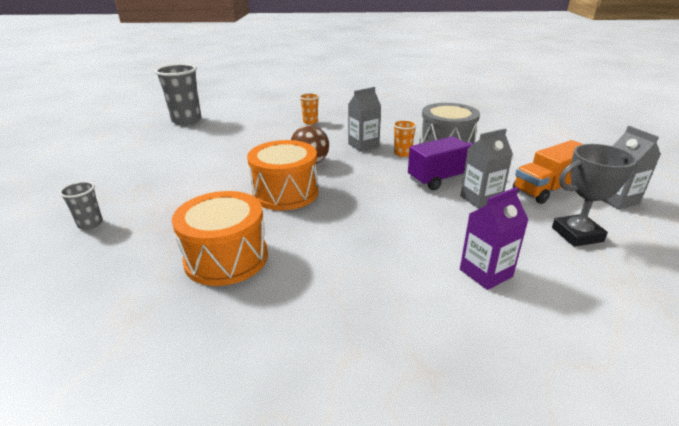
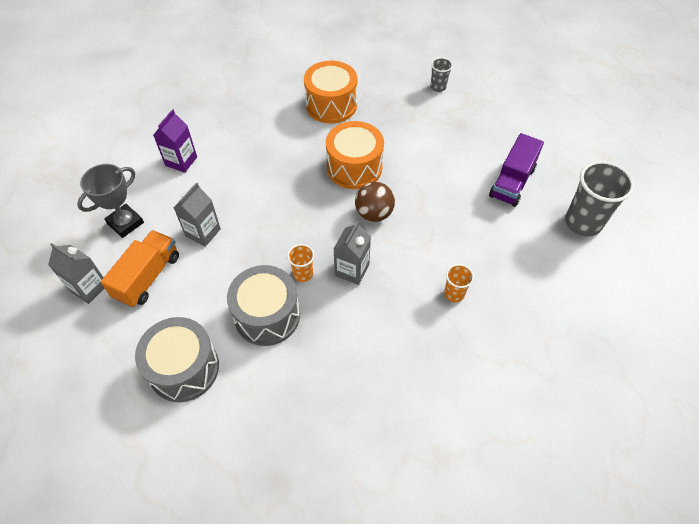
camera: 145 degrees right, 25 degrees up
(445, 178) = (242, 249): purple truck -> purple truck (512, 182)
(522, 143) = (184, 368): none -> grey drum

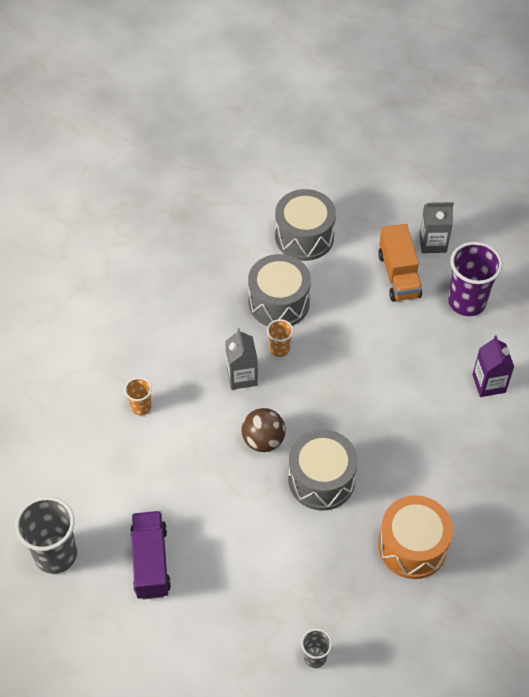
camera: 145 degrees right, 0 degrees up
(125, 223) = (467, 302): grey trophy -> purple cup
(203, 232) = (395, 333): grey carton -> none
(354, 167) = (321, 480): orange drum -> grey drum

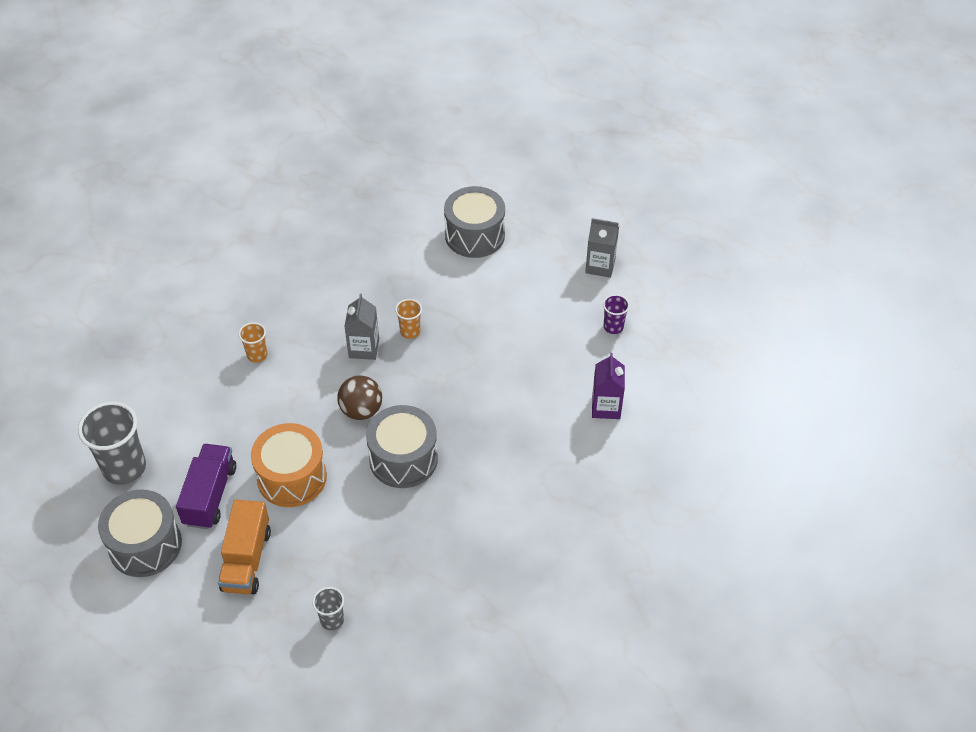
camera: 15 degrees right, 5 degrees down
(279, 302) = (426, 289): grey drum -> grey drum (145, 545)
(398, 275) = (554, 288): orange truck -> orange truck (246, 560)
(412, 546) = (469, 541): orange drum -> orange drum (292, 477)
(467, 302) = (613, 327): purple cup -> purple cup, size x0.51

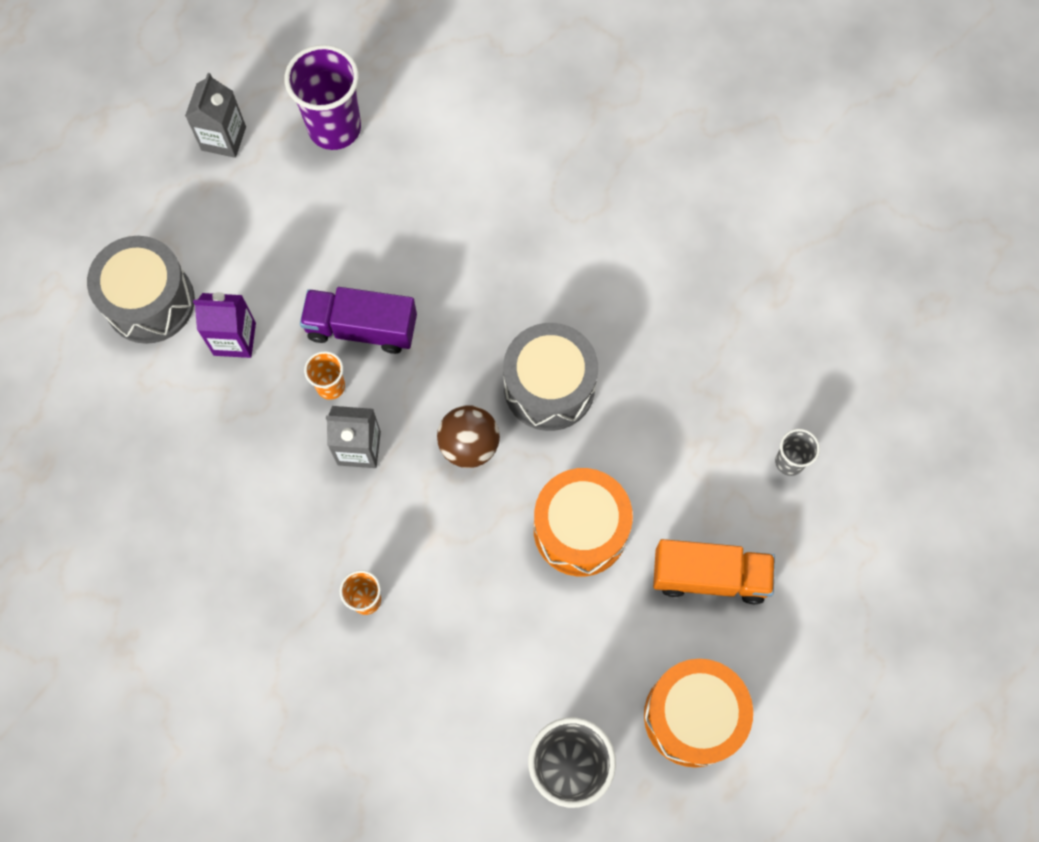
camera: 90 degrees left, 20 degrees up
(145, 545) = (693, 716): grey drum -> orange drum
(210, 495) = (611, 637): purple truck -> purple truck (362, 328)
(606, 407) = (467, 143): purple carton -> purple carton (234, 339)
(613, 327) = (334, 128): purple cup -> purple cup, size x1.97

